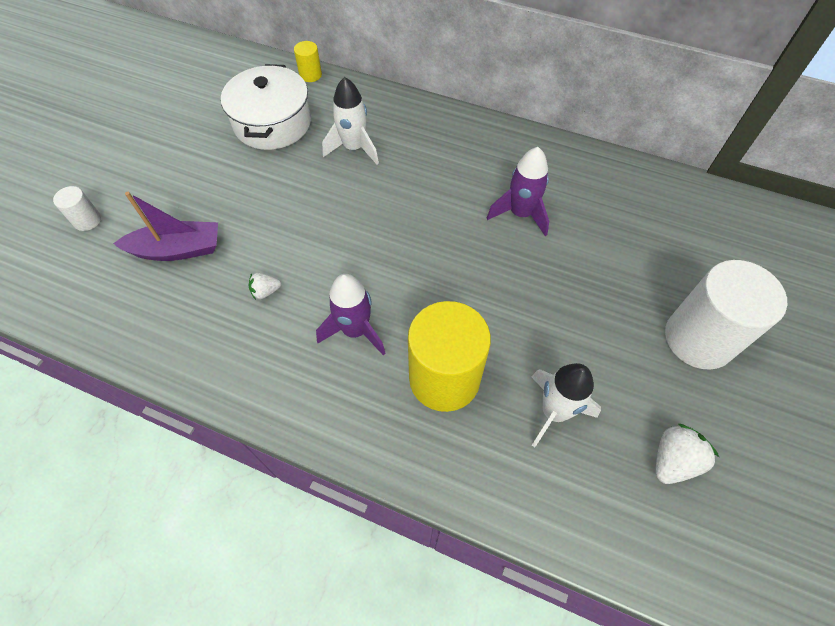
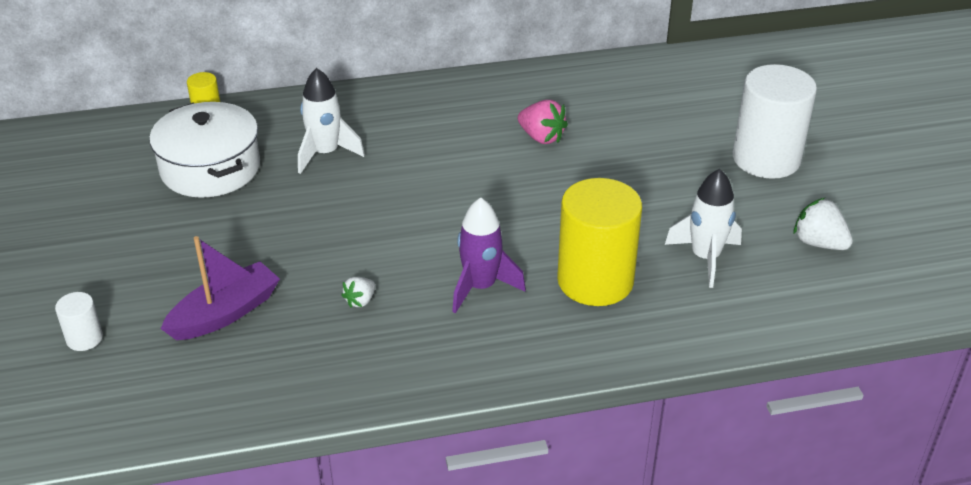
camera: 35 degrees left, 20 degrees down
(520, 214) = (541, 137): purple rocket -> pink strawberry
(673, 460) = (819, 243): white strawberry -> white strawberry turned 60 degrees counterclockwise

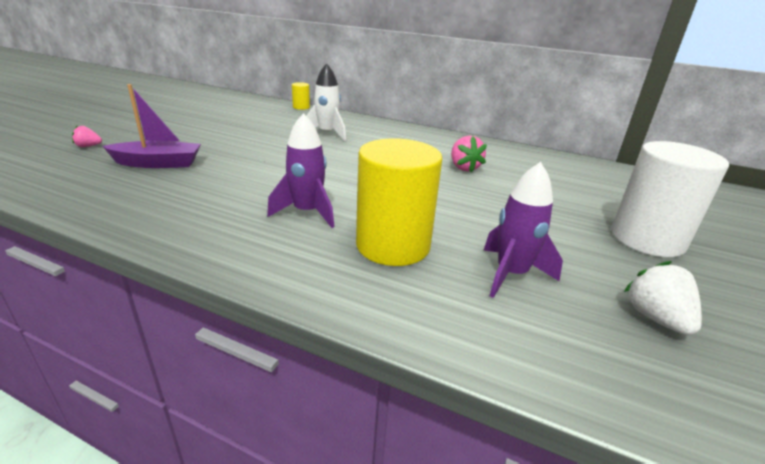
camera: 35 degrees right, 10 degrees down
(84, 338) = (88, 146): white cylinder -> pink strawberry
(210, 168) = (265, 121): white pot -> none
(360, 301) = (228, 187): white strawberry -> none
(705, 258) = (511, 274): white rocket -> purple rocket

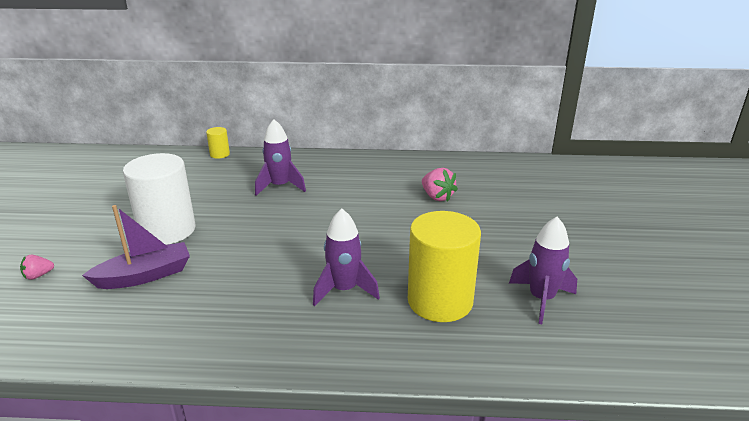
camera: 20 degrees left, 0 degrees up
(327, 133) = (280, 186): white rocket -> purple rocket
(647, 239) = (613, 234): white cylinder -> white cylinder (167, 230)
(656, 318) = (649, 304): white strawberry -> none

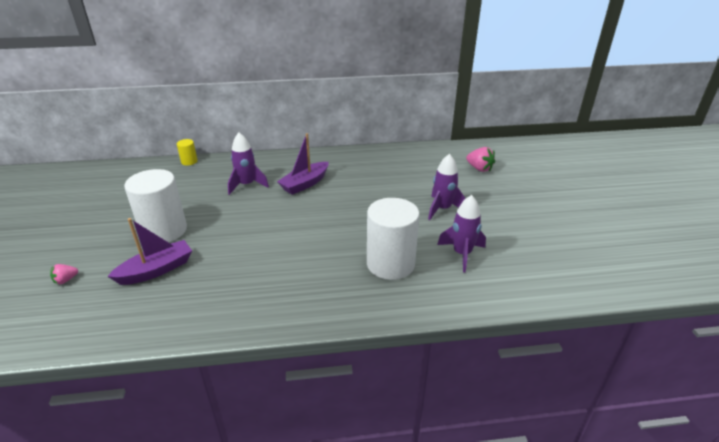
camera: 10 degrees left, 5 degrees up
(344, 290) = (318, 263): purple rocket -> purple rocket (442, 209)
(351, 191) = (305, 184): none -> purple boat
(437, 197) = (372, 182): pink strawberry -> pink strawberry (479, 168)
(440, 301) = (390, 264): yellow cylinder -> white cylinder

